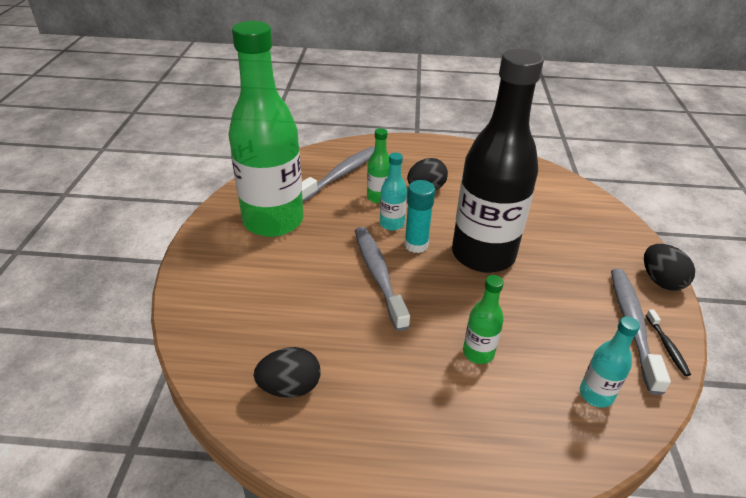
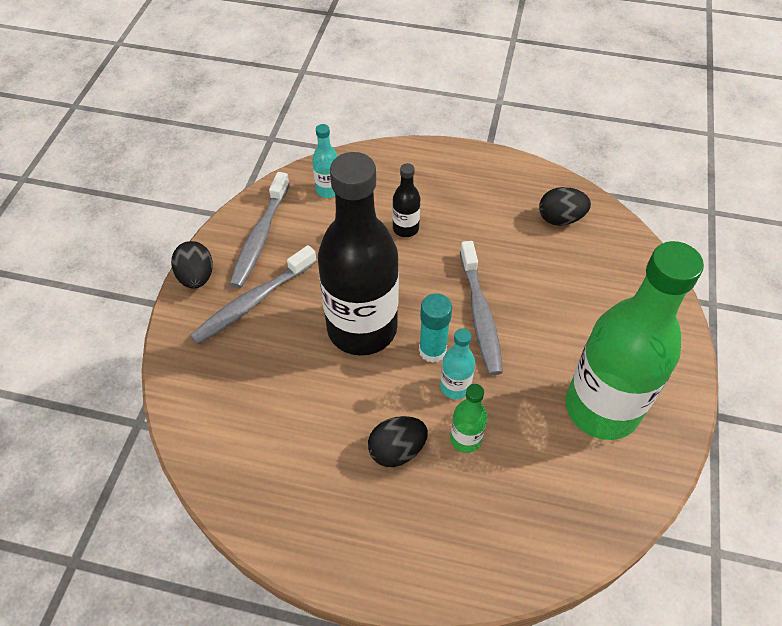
camera: 170 degrees left, 15 degrees up
(341, 174) = (515, 499): grey toothbrush -> grey toothbrush (252, 302)
(478, 353) = (405, 228): green bottle -> black bottle
(667, 346) = (245, 217): black toothbrush -> none

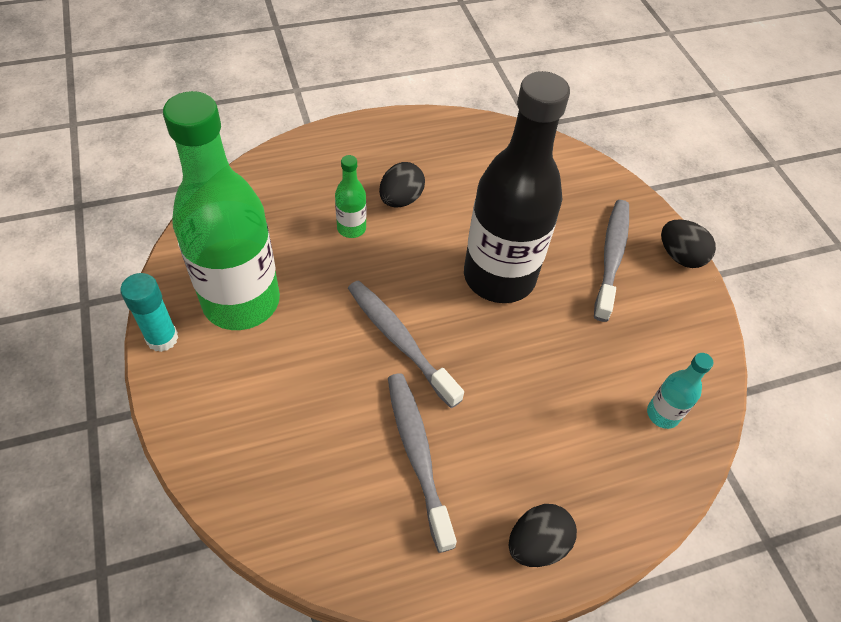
camera: 145 degrees right, 0 degrees up
(260, 237) = (670, 321): grey toothbrush -> grey toothbrush (417, 454)
(405, 228) = (541, 405): black bottle -> none
(432, 350) = (423, 285): turquoise glue stick -> turquoise glue stick (162, 338)
(455, 387) = (384, 263): turquoise bottle -> none
(560, 219) = (371, 518): black egg -> black egg (537, 544)

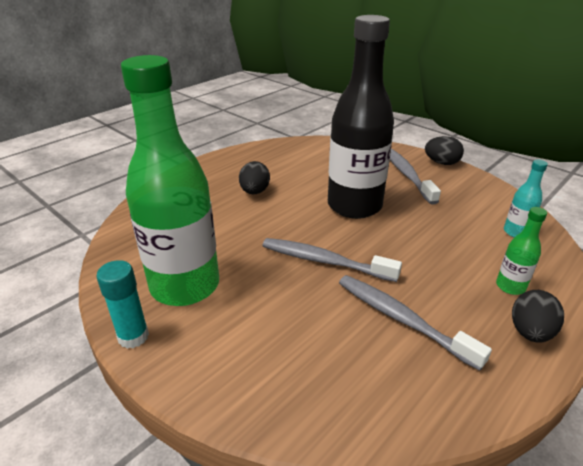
camera: 25 degrees left, 20 degrees down
(351, 228) = (234, 216): green bottle -> green bottle (510, 286)

